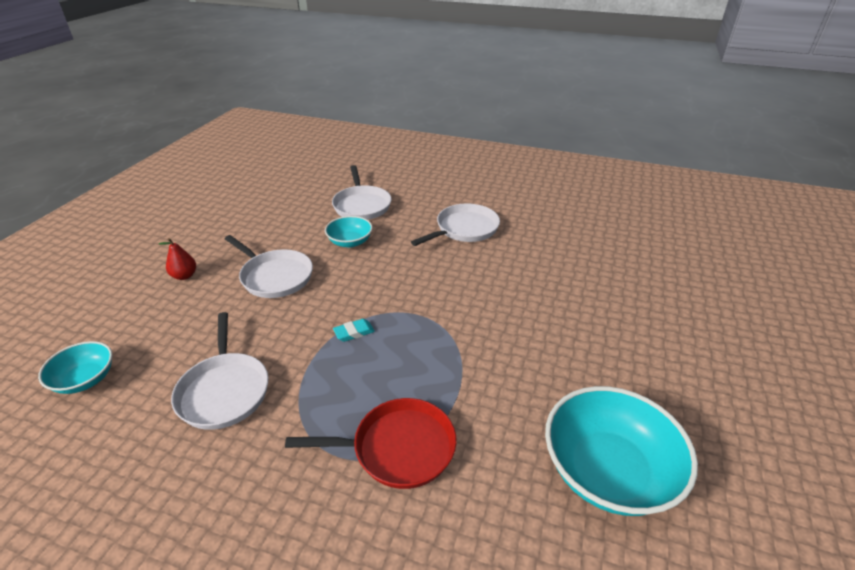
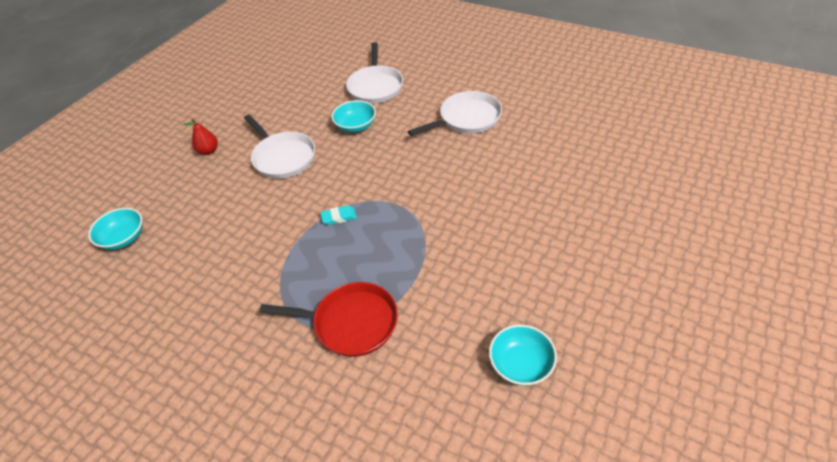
camera: 15 degrees right, 10 degrees up
(224, 390) = (225, 259): white pan -> none
(608, 471) = (521, 364): turquoise bowl -> turquoise bowl, size x0.55

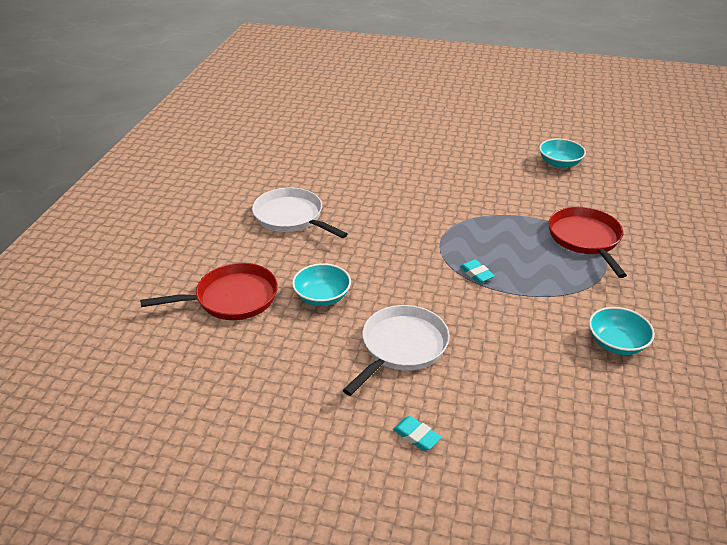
camera: 110 degrees left, 10 degrees down
(123, 238) = (614, 457): turquoise bowl -> turquoise bowl (616, 343)
(208, 151) = (416, 436): red pear -> turquoise eraser
(375, 86) = (232, 298): white pan -> red pan

